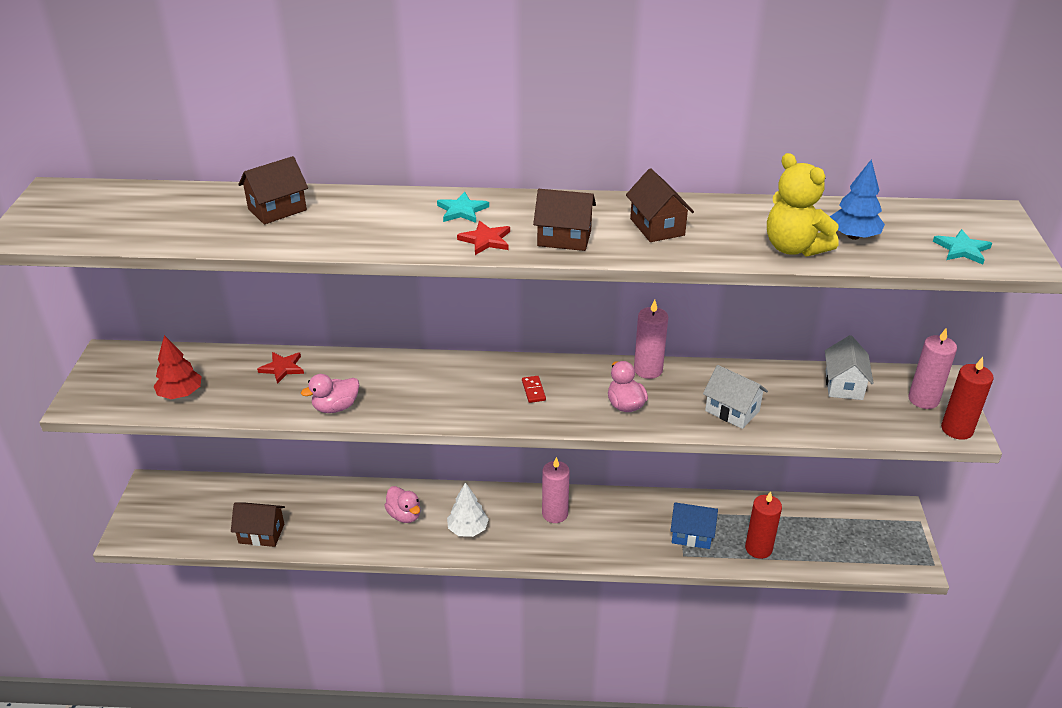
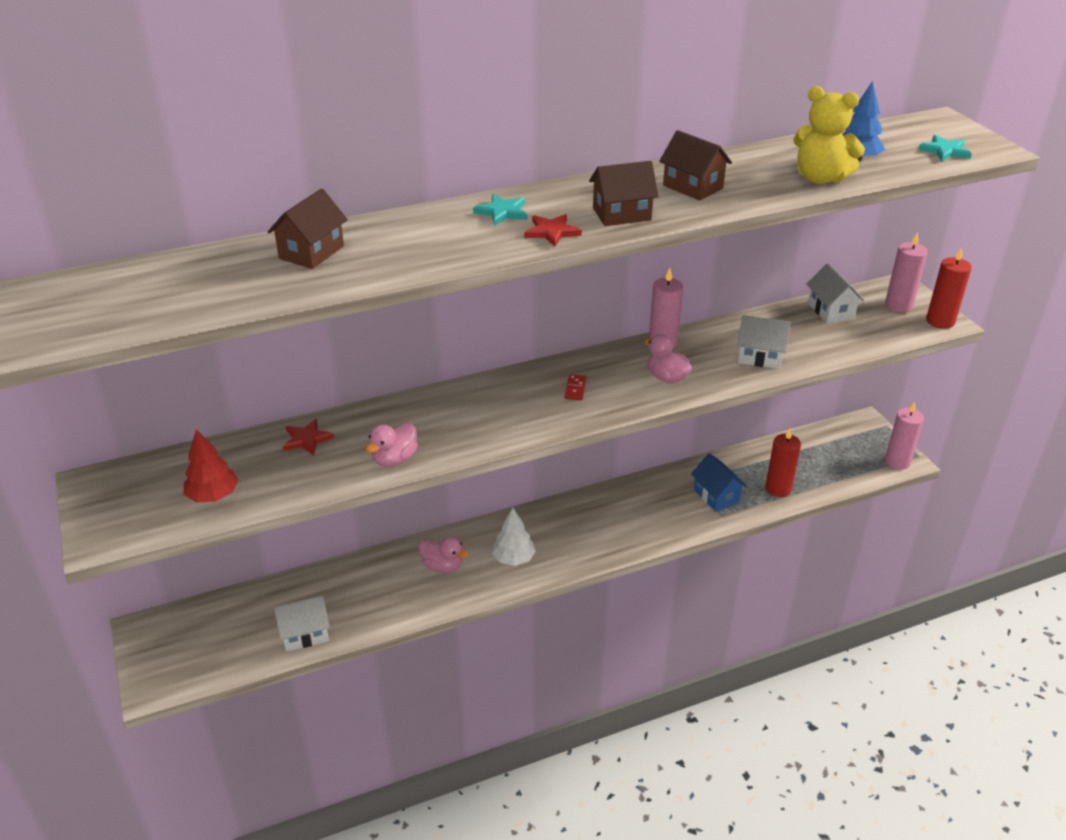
camera: 25 degrees left, 0 degrees up
(261, 533) = (305, 633): brown house -> white house
(533, 390) = (575, 389): red domino -> red domino turned 45 degrees clockwise
(555, 514) = (585, 517): pink candle -> pink candle (897, 462)
(691, 535) = (716, 496): blue house -> blue house turned 75 degrees clockwise

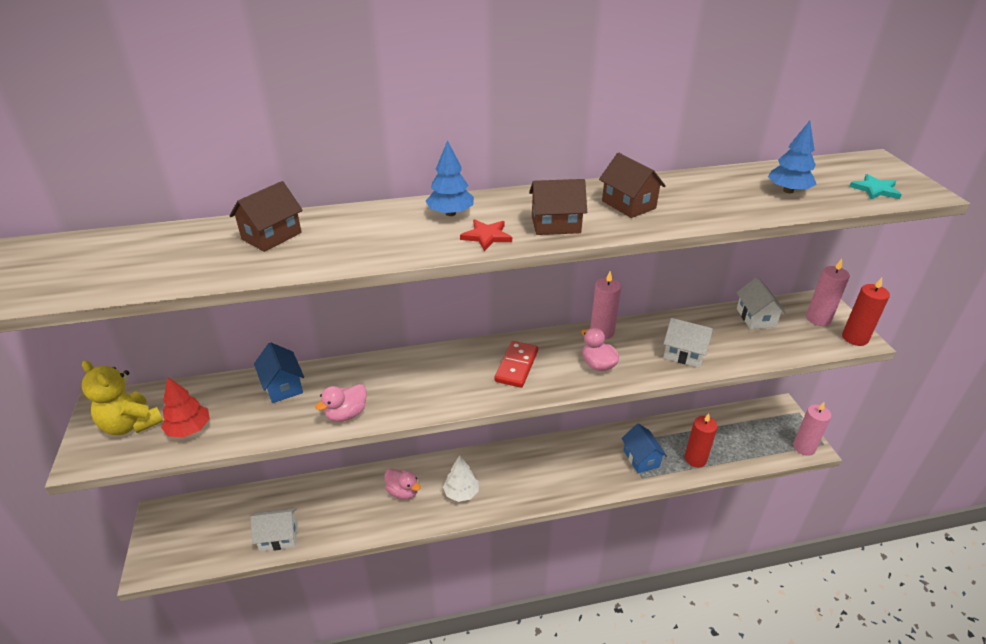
camera: 10 degrees right, 0 degrees up
(307, 439) = (283, 386): red star -> blue house
(502, 212) = (450, 213): turquoise star -> blue tree
(575, 389) = (516, 366): red domino -> red domino, size x1.87
(820, 178) = (750, 206): yellow teddy bear -> yellow teddy bear (131, 424)

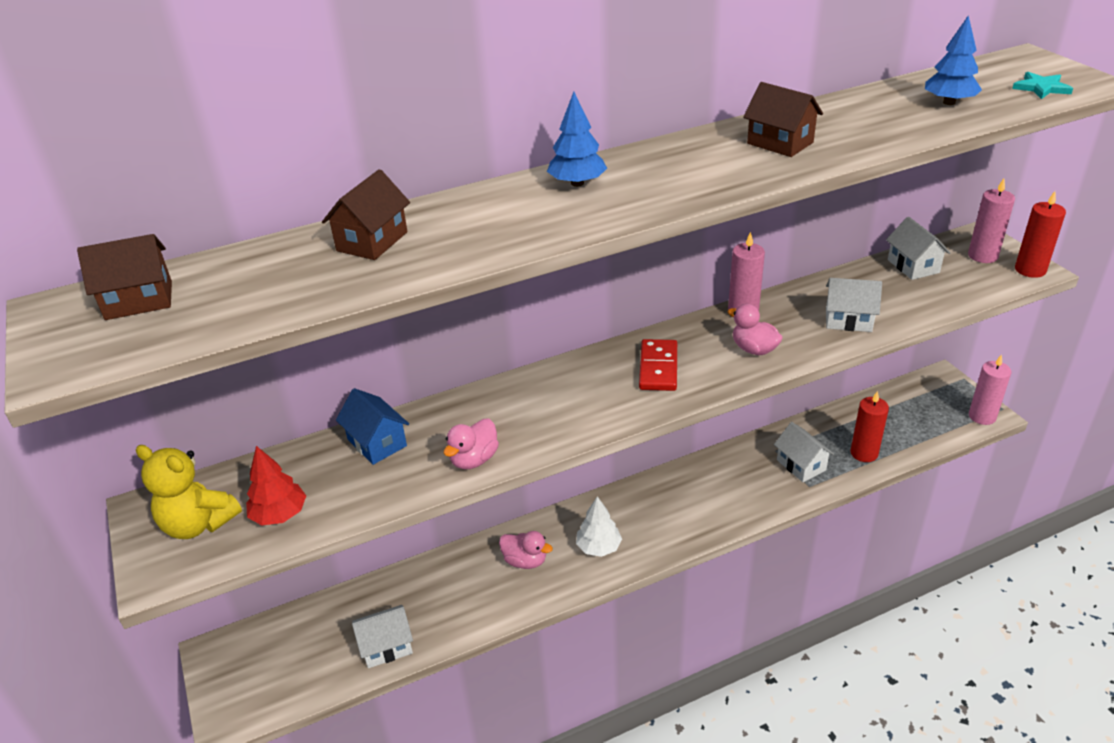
camera: 10 degrees left, 0 degrees up
(486, 236) = (635, 202): red star -> none
(555, 225) = (709, 177): brown house -> brown house (139, 300)
(641, 458) = (801, 465): blue house -> white house

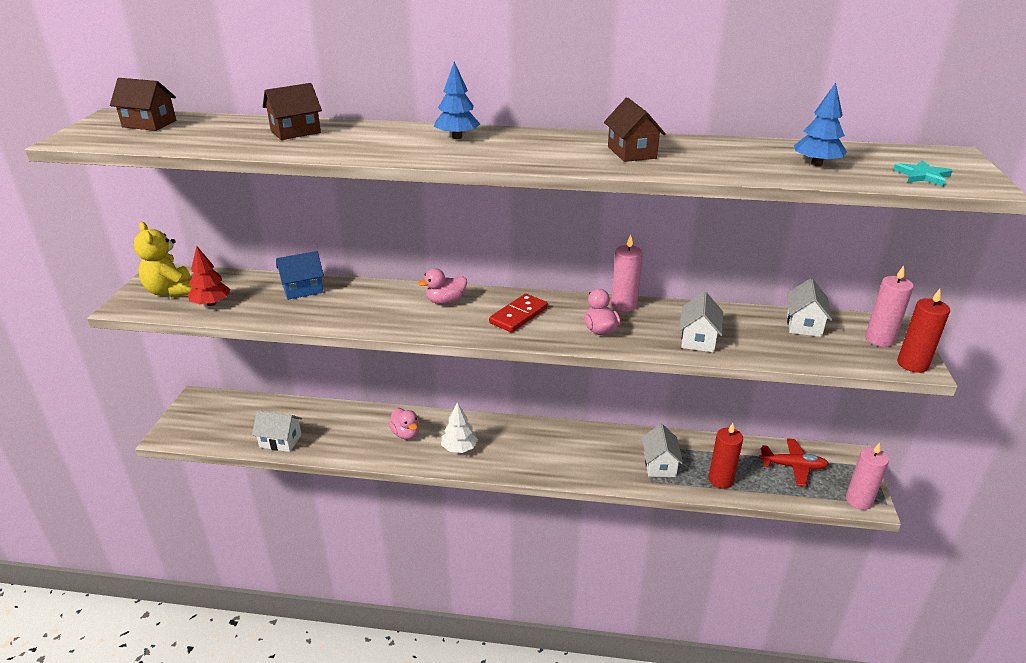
camera: 30 degrees right, 5 degrees down
(377, 443) = (303, 289): blue house -> blue house turned 75 degrees clockwise
(474, 459) = (342, 319): pink duck -> pink duck (445, 301)
(848, 320) = (698, 339): white house -> white house turned 60 degrees clockwise
(907, 410) = (793, 466): none -> red plane

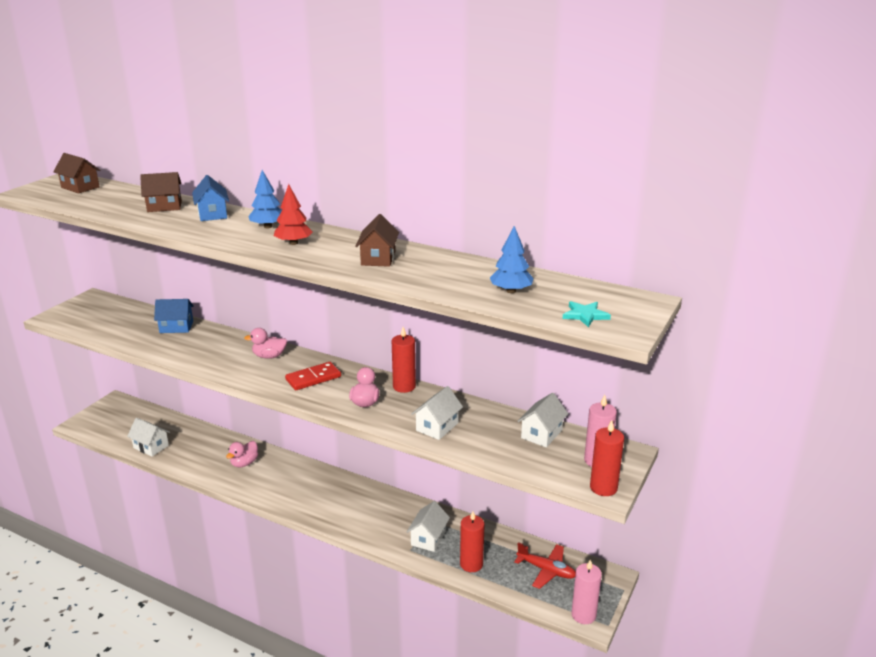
camera: 20 degrees right, 5 degrees down
(171, 291) = (89, 312): yellow teddy bear -> none
(211, 303) = (107, 326): red tree -> red tree (293, 243)
(369, 132) = (212, 214): none -> blue house
(406, 434) = (244, 463): pink duck -> pink duck turned 45 degrees clockwise
(459, 448) = (276, 484): white tree -> none
(623, 305) = (404, 386): pink candle -> red candle

